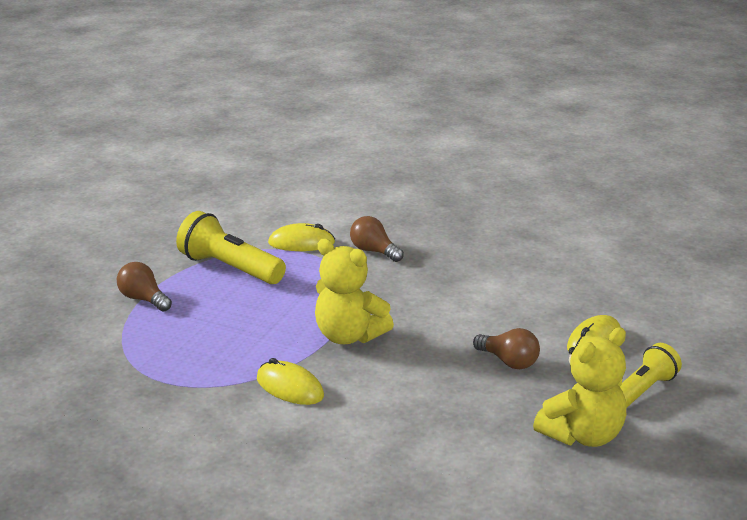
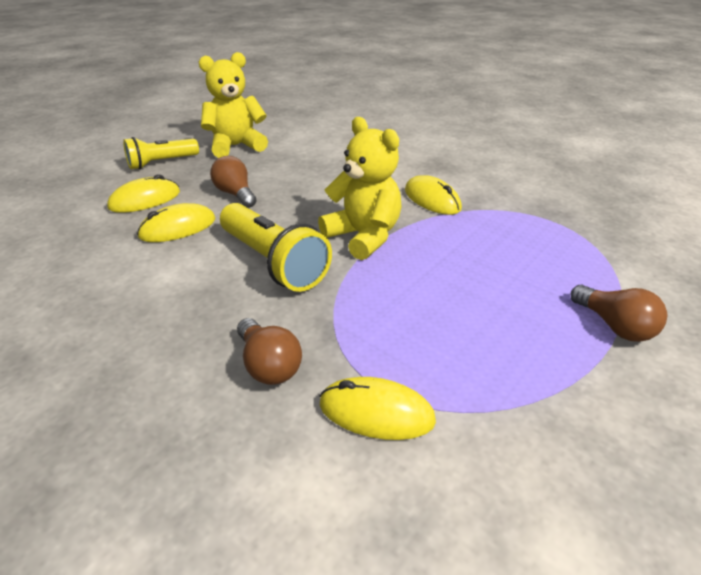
camera: 165 degrees left, 10 degrees up
(229, 268) = (500, 368): yellow flashlight -> yellow flashlight (273, 262)
(526, 319) = (178, 228): none -> yellow mouse

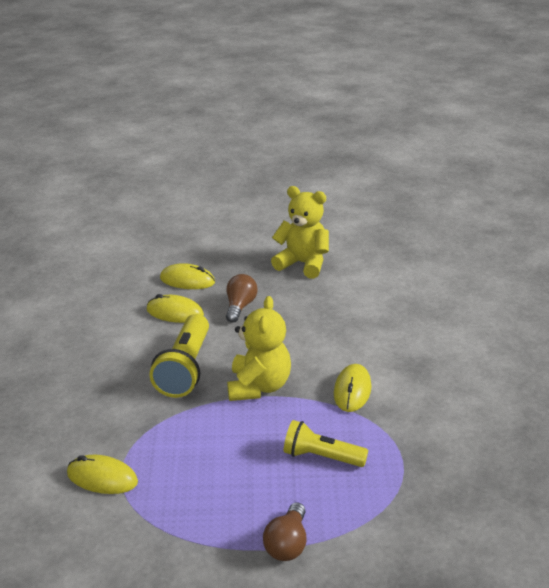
camera: 50 degrees right, 5 degrees down
(161, 163) = (237, 254): yellow flashlight -> yellow flashlight (321, 457)
(268, 365) = (98, 422): brown light bulb -> none
(376, 412) = (102, 478): yellow mouse -> yellow mouse turned 45 degrees counterclockwise

